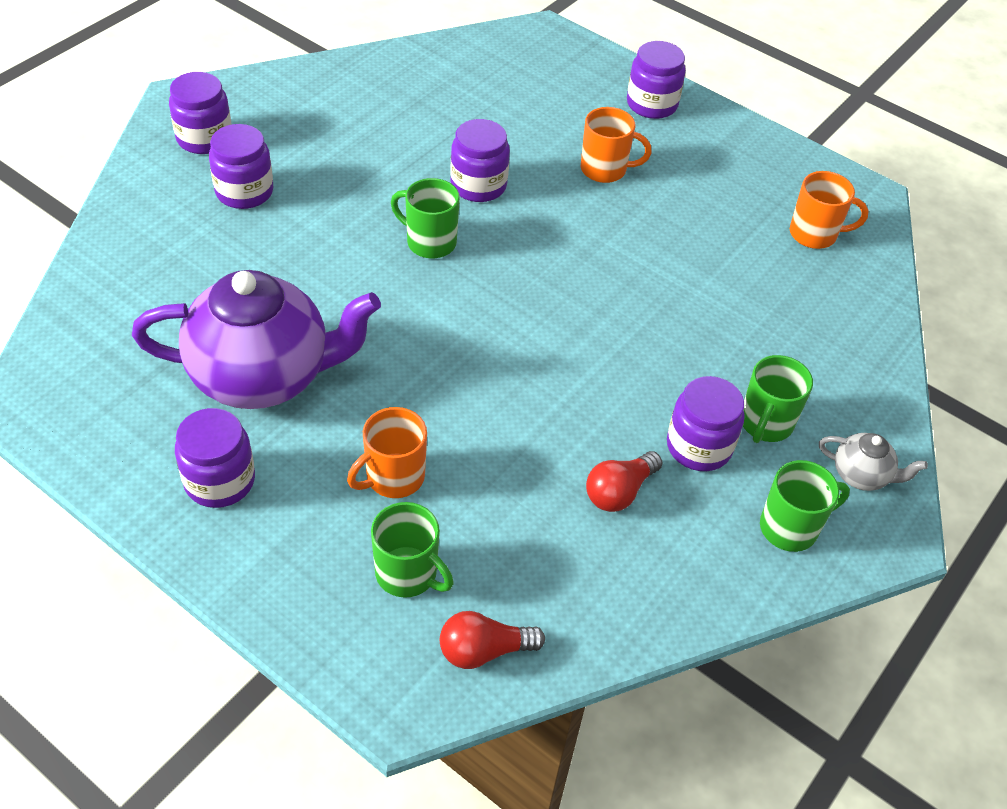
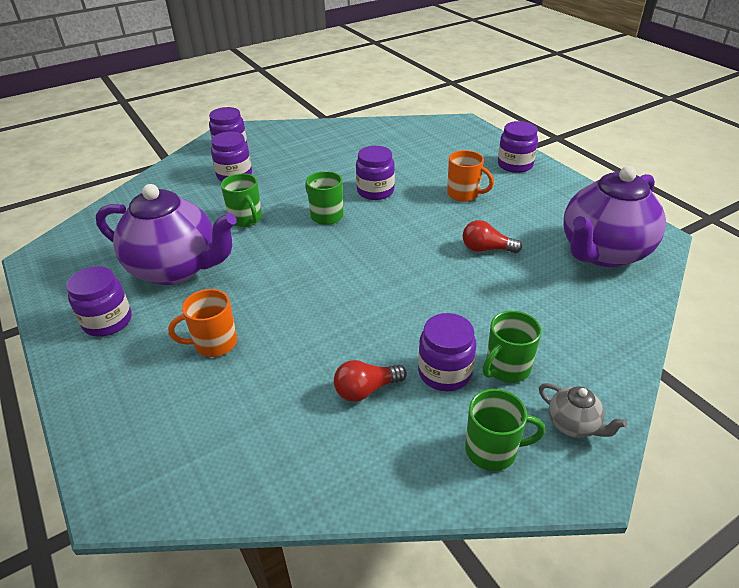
camera: 25 degrees right, 10 degrees down
(408, 574) = (182, 408): green mug -> green mug (246, 219)
(484, 650) = (198, 477): red light bulb -> red light bulb (486, 249)
(814, 234) = (602, 252): orange mug -> purple teapot

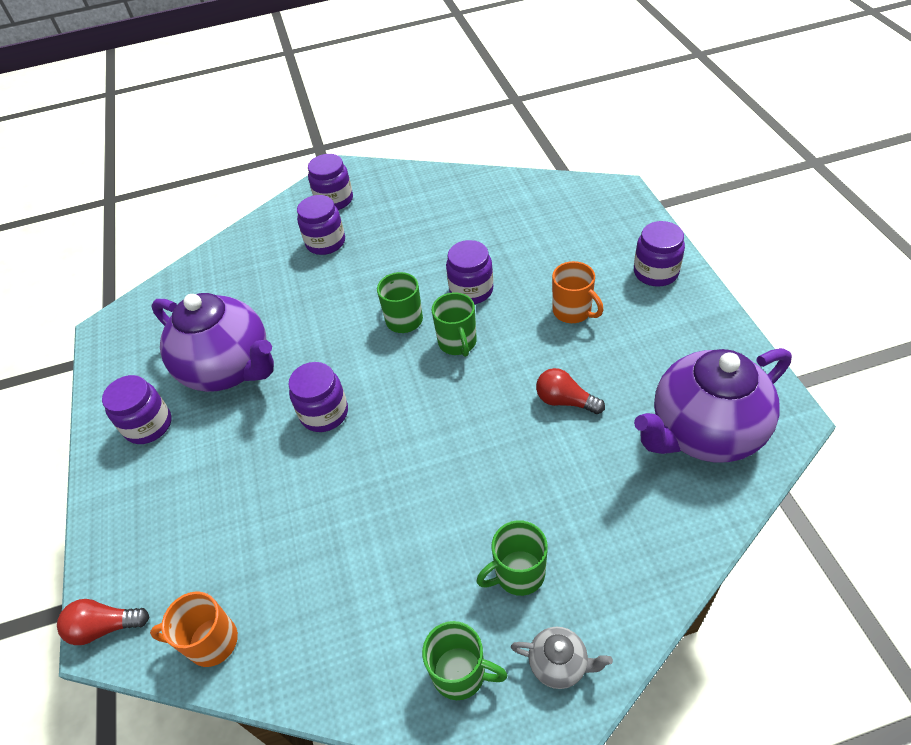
camera: 20 degrees right, 10 degrees up
(214, 343) = (237, 475): orange mug -> orange mug (211, 642)
(246, 219) = (318, 310): green mug -> green mug (457, 343)
(366, 390) = (363, 567): red light bulb -> red light bulb (105, 627)
(444, 372) = (450, 564): purple jar -> purple jar (324, 413)
(573, 425) = (559, 664): grey teapot -> grey teapot turned 45 degrees counterclockwise

